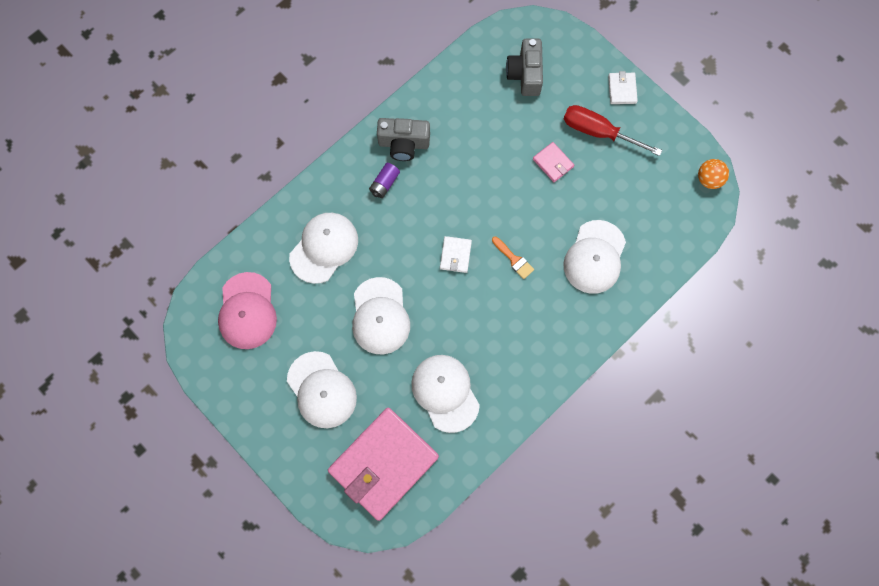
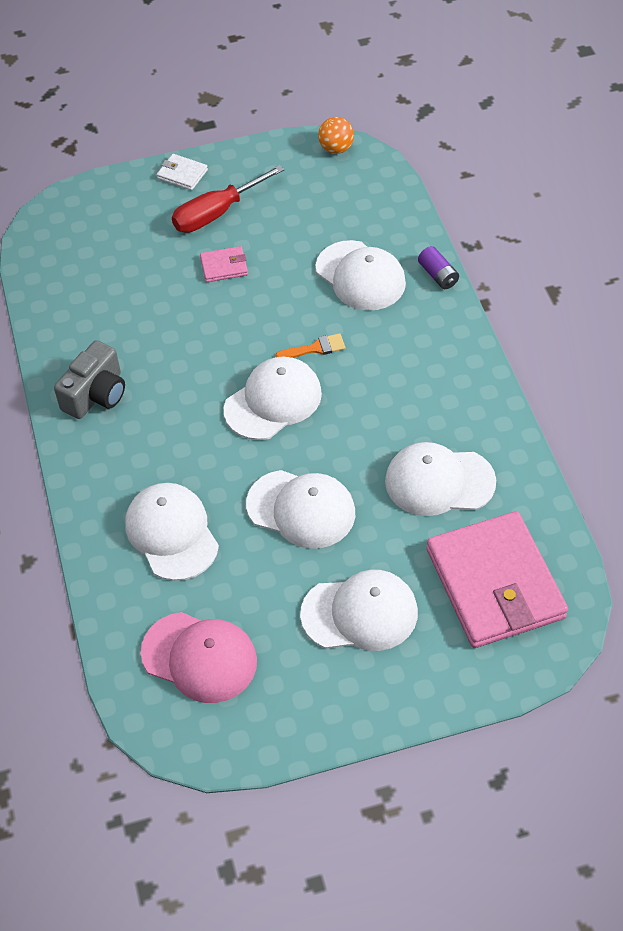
camera: 60 degrees left, 20 degrees down
(384, 183) = (133, 434): purple battery -> purple battery (438, 275)
(455, 255) = (273, 401): white wallet -> white cap
(525, 74) = (99, 247): grey camera -> none

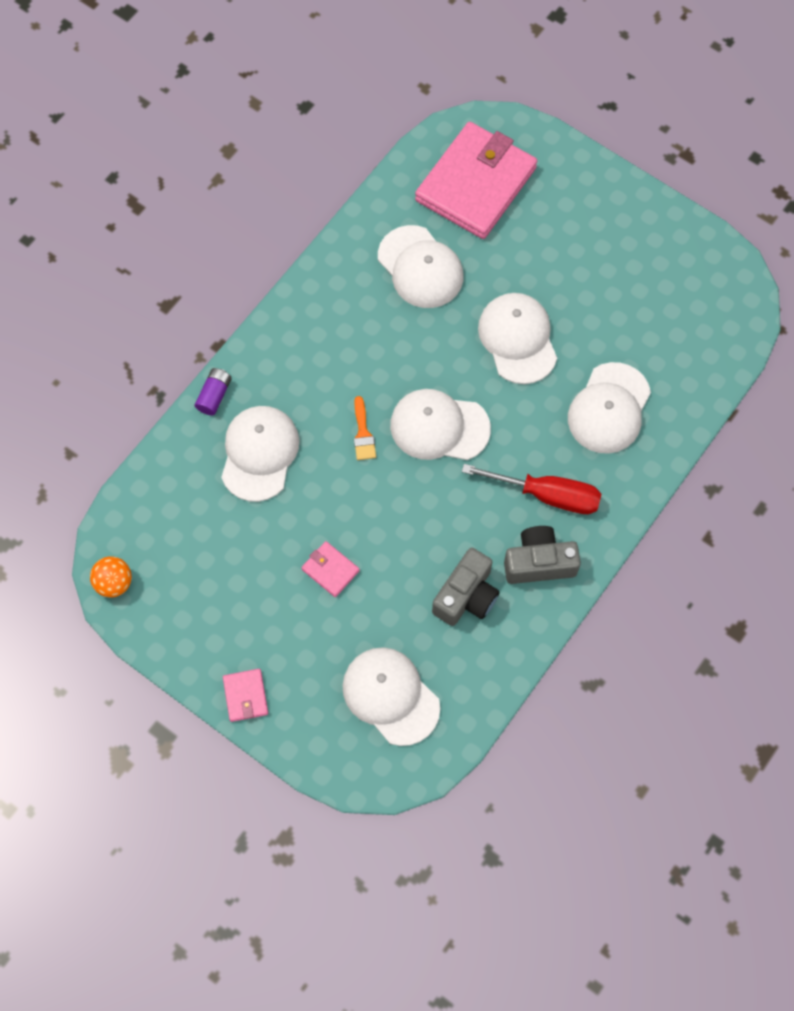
camera: 130 degrees left, 15 degrees up
(119, 333) = (466, 596): none -> grey camera
(182, 174) = (245, 696): white wallet -> pink wallet
(199, 657) = (681, 319): pink cap -> none
(217, 213) = (272, 625): red screwdriver -> red screwdriver (546, 495)
(315, 348) = (363, 434): orange brush -> orange brush turned 135 degrees counterclockwise
(360, 613) = (566, 247): white cap -> white cap (390, 696)

